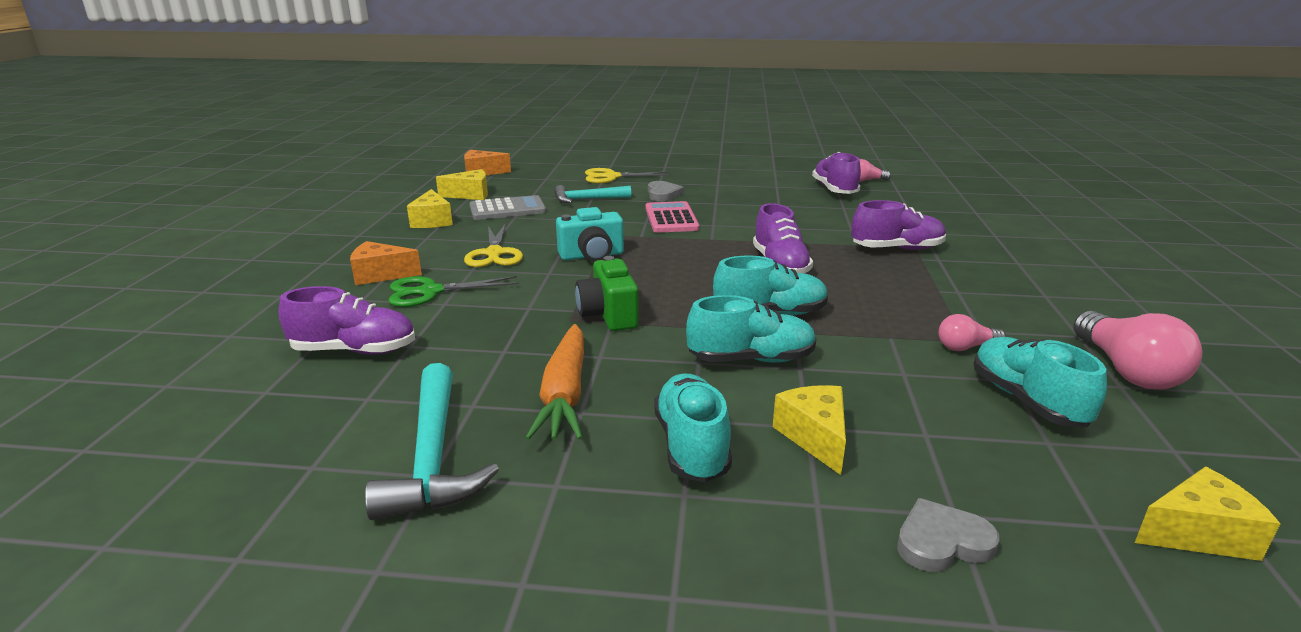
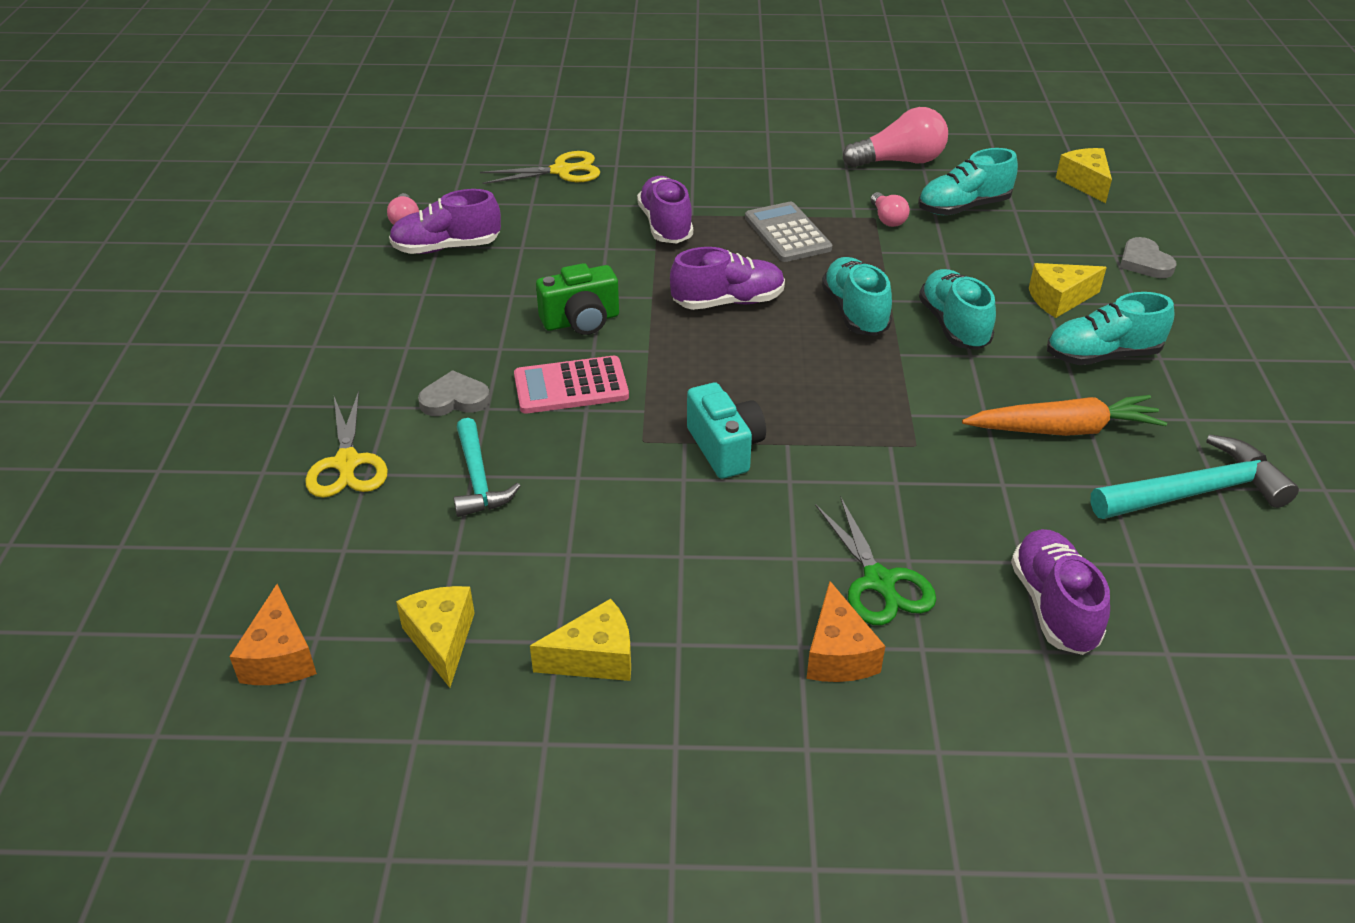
camera: 95 degrees left, 15 degrees up
(494, 254) = (734, 545): yellow scissors -> yellow scissors (562, 171)
(507, 209) = (529, 569): grey calculator -> grey calculator (787, 233)
(608, 315) = (894, 417): green camera -> green camera (581, 321)

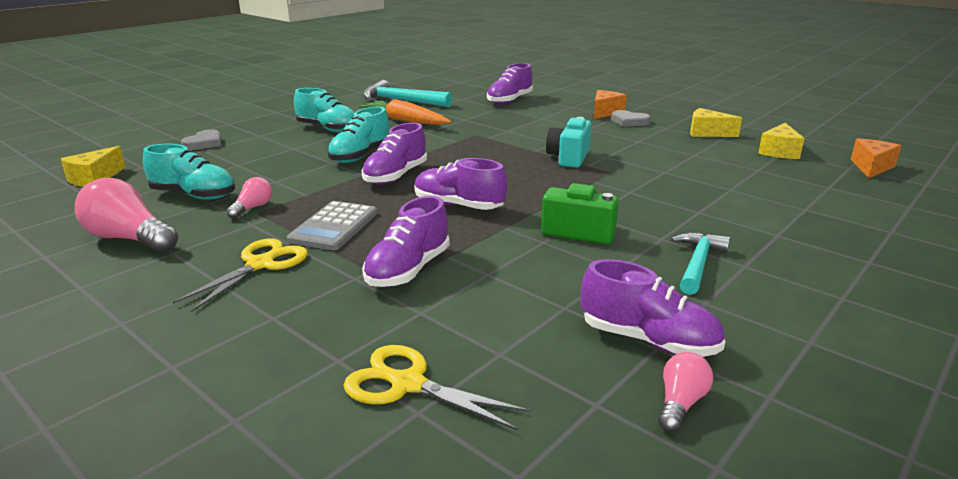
camera: 140 degrees left, 15 degrees down
(347, 463) = (820, 217): yellow scissors -> yellow scissors (261, 264)
(454, 399) = (720, 222): grey heart -> grey heart (629, 121)
(478, 479) = (727, 186): turquoise hammer -> turquoise hammer (697, 263)
(571, 386) = (628, 203): pink calculator -> none
(855, 312) = (395, 176): turquoise shoe -> purple shoe
(879, 582) = (562, 117): green scissors -> none
(1059, 299) = (285, 147): yellow cheese -> none

